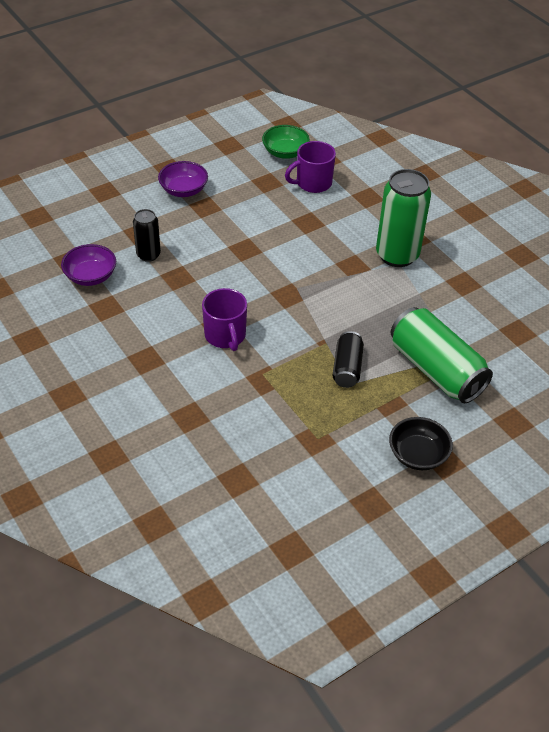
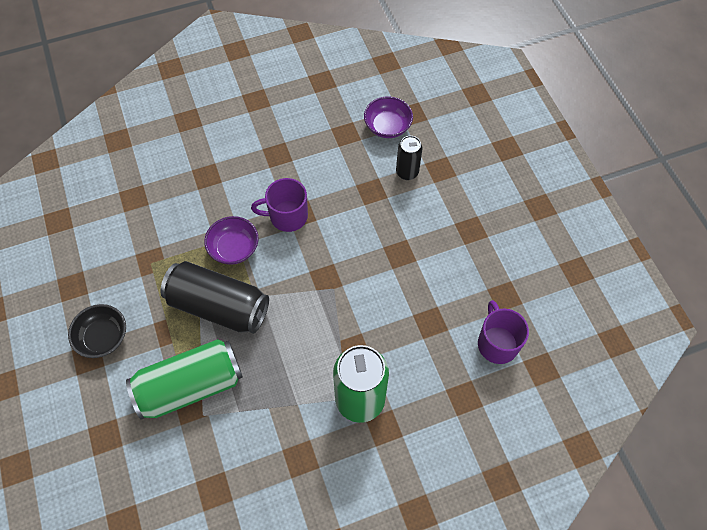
camera: 105 degrees right, 15 degrees up
(183, 190) = (500, 215): purple bowl -> purple bowl (234, 248)
(285, 152) = (557, 327): green bowl -> none
(347, 368) = (218, 306): black can -> black can, size x1.84

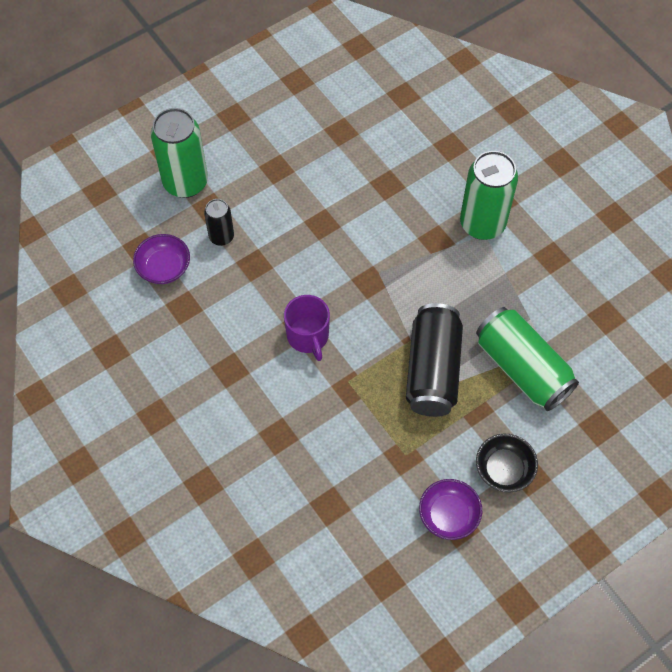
camera: 105 degrees left, 0 degrees up
(234, 248) = (362, 377): purple bowl -> purple bowl (448, 515)
(471, 156) = (185, 182): none -> green can
(497, 343) = (390, 130): purple mug -> none

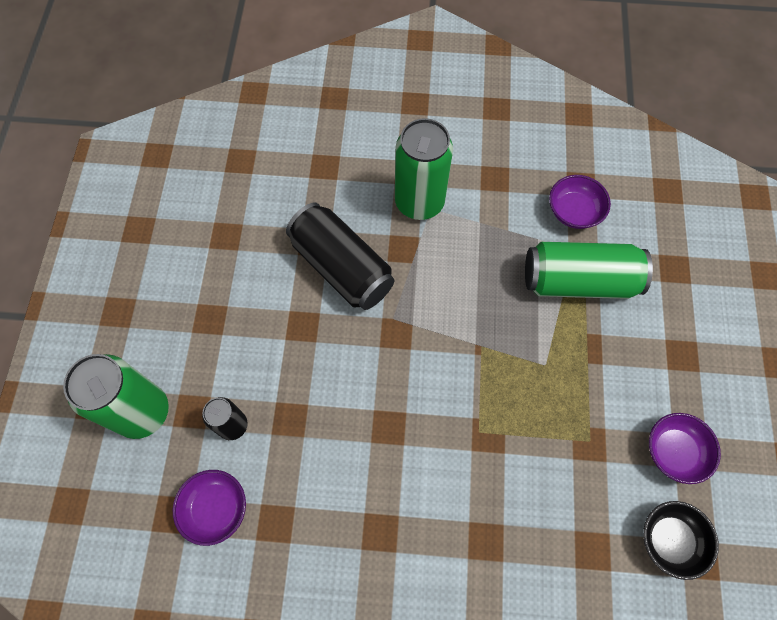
camera: 50 degrees left, 5 degrees up
(308, 336) = (405, 430): purple mug -> none
(433, 370) = (525, 351): black can -> black can (342, 267)
(504, 469) = (662, 371): black bowl -> black bowl (670, 540)
(578, 327) = (574, 211): none -> purple bowl

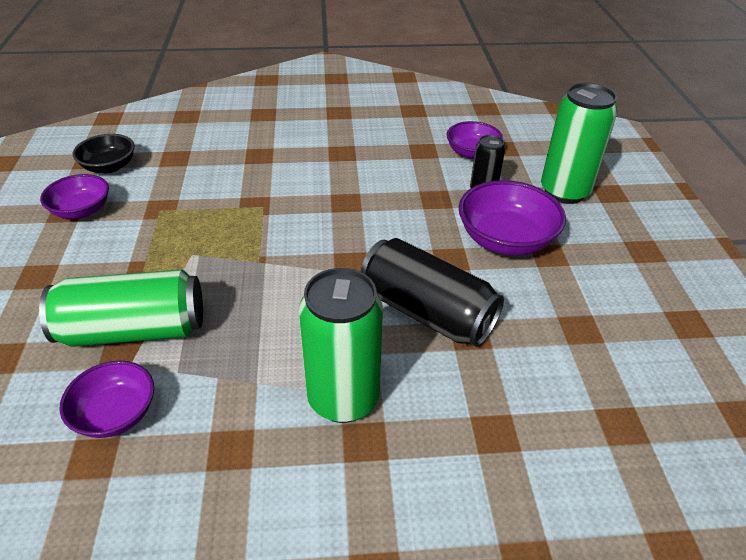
camera: 170 degrees right, 25 degrees down
(241, 344) = (505, 240): none -> purple bowl

